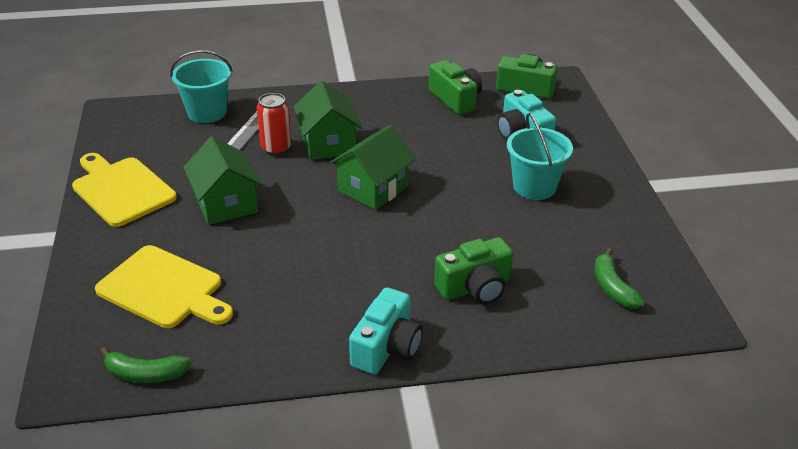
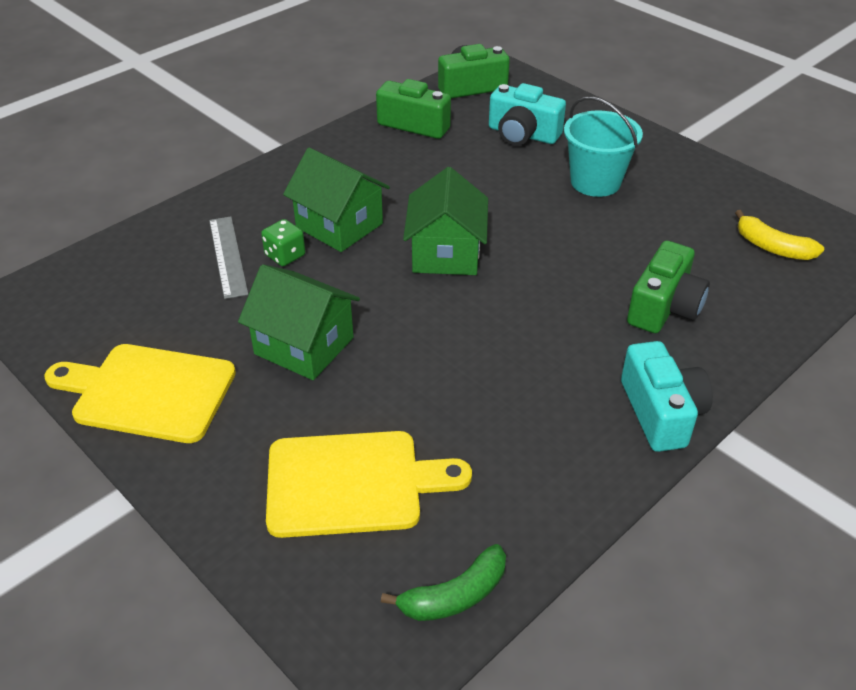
camera: 35 degrees left, 5 degrees up
(207, 112) = (147, 249): turquoise bucket -> none
(276, 148) = (285, 255): red can -> green dice
(612, 287) = (772, 247): green banana -> yellow banana

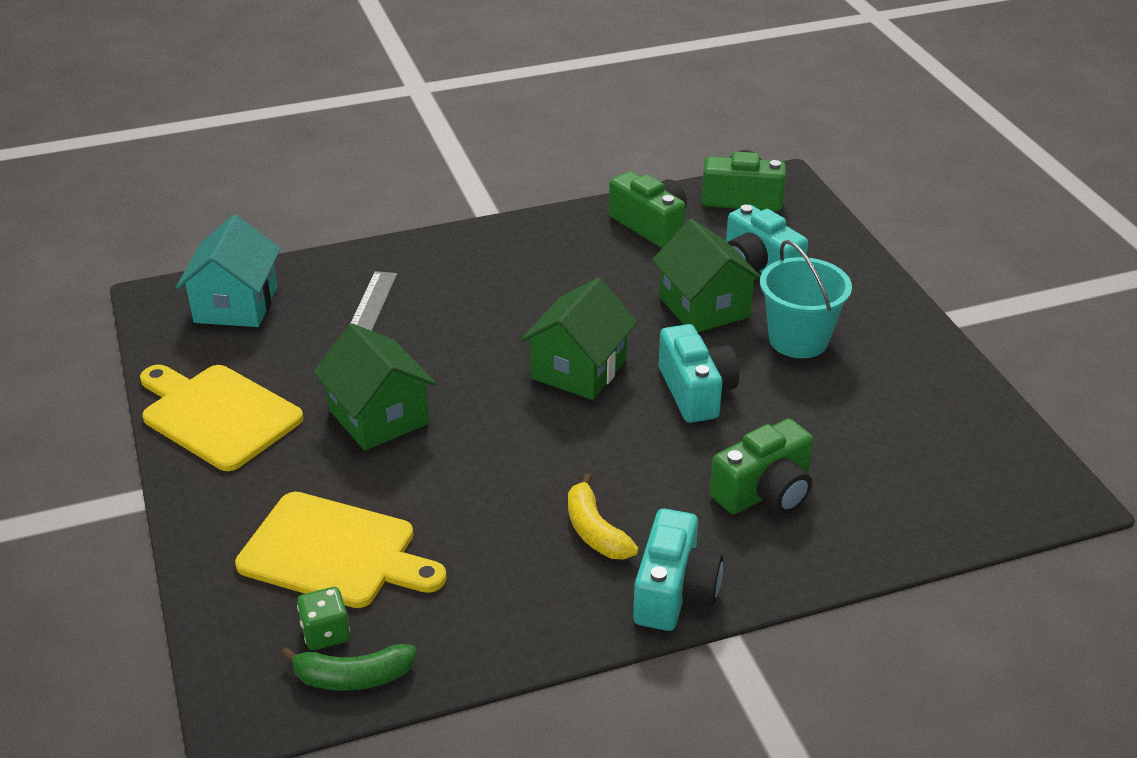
camera: 25 degrees right, 5 degrees down
(96, 285) = (236, 305): none -> turquoise house
(285, 255) = (421, 326): green dice -> green dice (326, 633)
(339, 225) = (494, 311): green house -> green house (704, 307)
(551, 244) = (696, 391): none -> turquoise camera
(772, 247) = (944, 467): yellow banana -> yellow banana (595, 531)

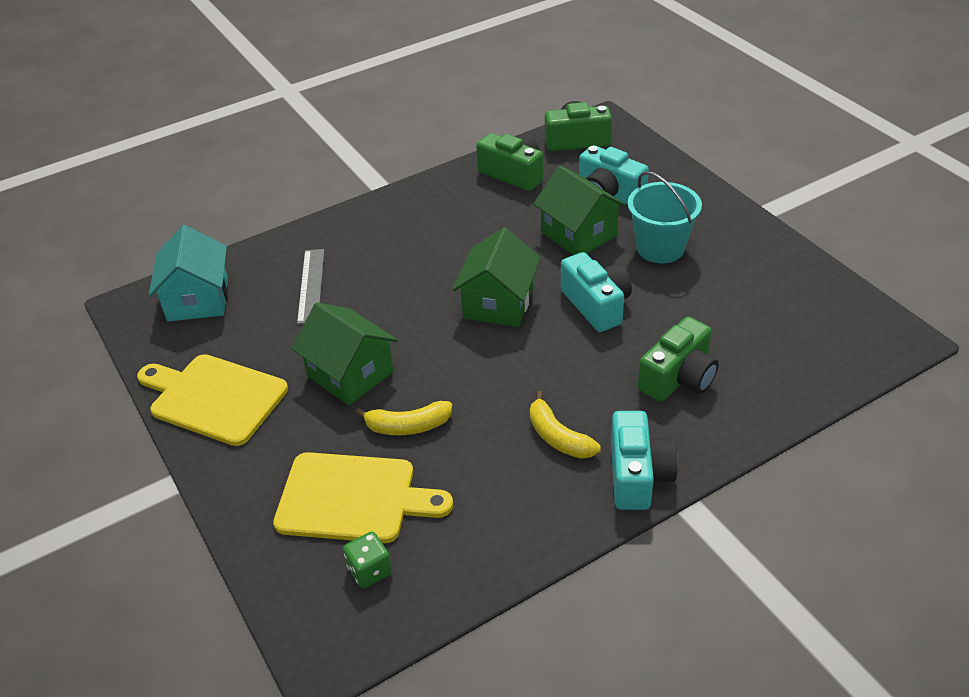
camera: 10 degrees left, 5 degrees up
(353, 677) = (405, 604): green banana -> none
(424, 486) = (408, 426): none -> yellow banana

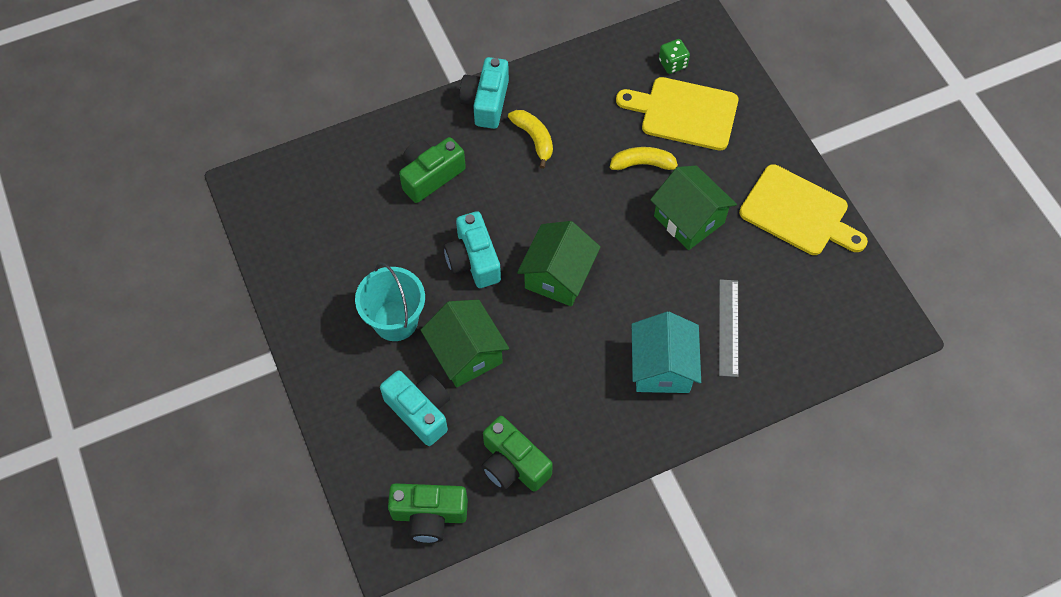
camera: 175 degrees left, 20 degrees up
(198, 299) = (834, 327): turquoise house -> turquoise house (662, 367)

